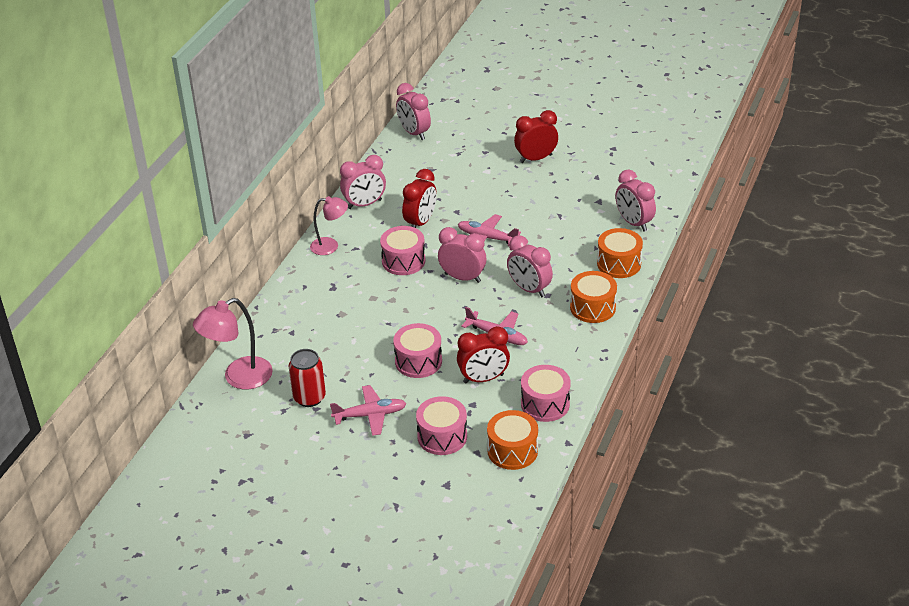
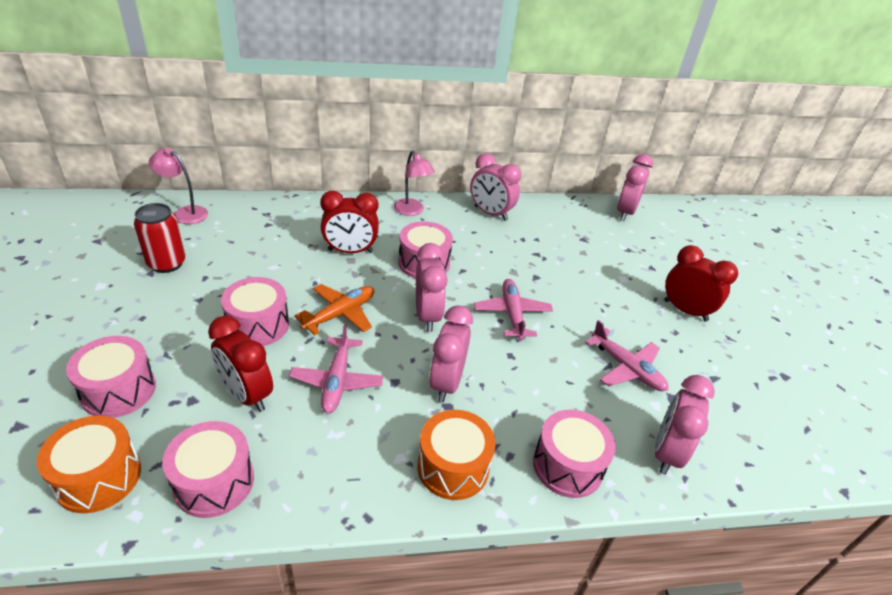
camera: 55 degrees right, 0 degrees up
(239, 378) = (185, 213): pink lamp -> pink lamp, size x0.65
(370, 415) = (147, 315): pink plane -> pink plane (627, 368)
(420, 222) = (495, 256): red clock -> red clock (350, 251)
(433, 319) = (340, 314): none -> orange plane
(619, 264) = (568, 466): orange drum -> pink drum

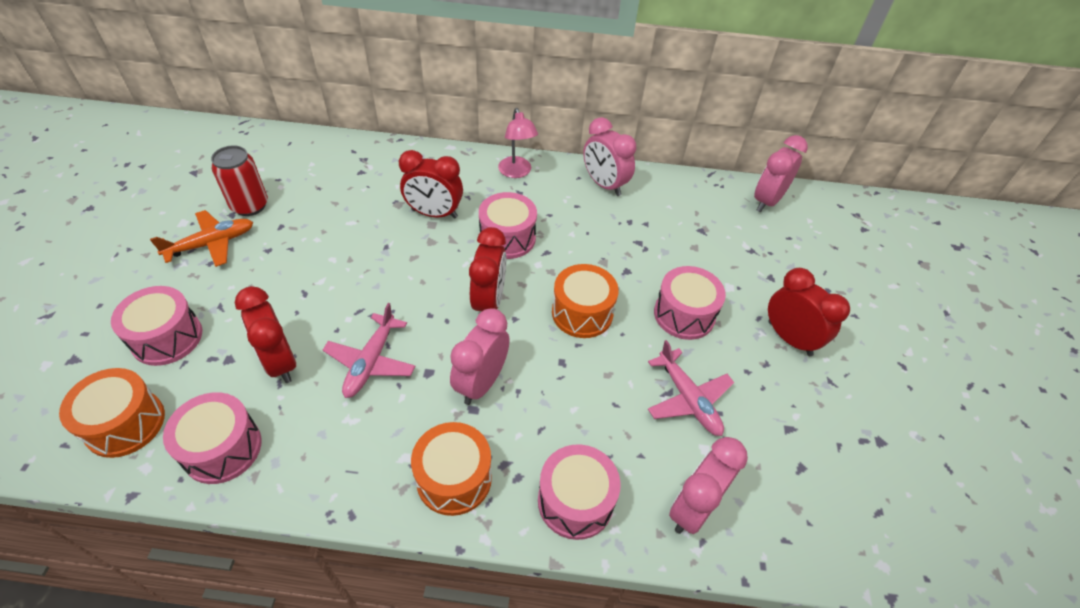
camera: 15 degrees right, 10 degrees up
(185, 213) = (284, 149): pink lamp -> none
(258, 325) = (315, 287): pink drum -> pink drum (684, 314)
(340, 314) = (399, 286): orange plane -> orange plane (211, 244)
(427, 316) = (489, 302): pink clock -> red clock
(512, 314) = (582, 313): pink plane -> orange drum

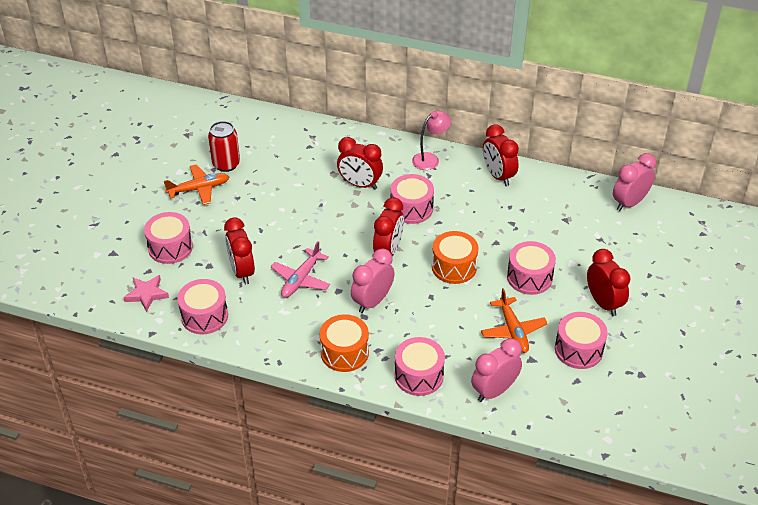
camera: 15 degrees right, 5 degrees down
(125, 424) = (146, 294): orange drum -> pink star
(517, 172) = (430, 159): pink lamp -> pink lamp turned 120 degrees counterclockwise
(604, 185) = (498, 176): pink clock -> red clock
(688, 399) = (513, 330): pink plane -> orange plane
(785, 415) = (578, 350): none -> pink drum

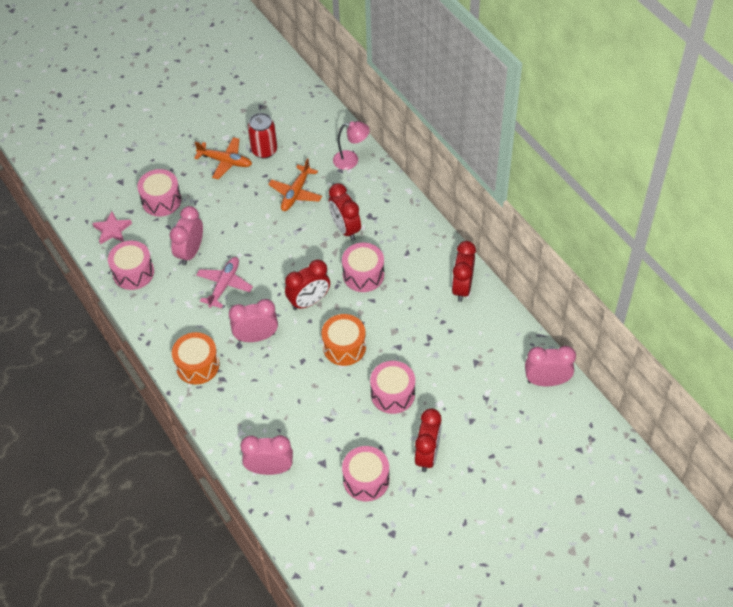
camera: 40 degrees right, 10 degrees up
(242, 272) = (190, 252): red clock -> pink clock
(301, 279) = (224, 285): pink plane -> pink plane turned 135 degrees clockwise
(419, 376) = (229, 419): pink drum -> none
(430, 159) = (423, 238): pink lamp -> pink lamp (351, 160)
(513, 330) = (333, 430): orange plane -> orange plane (296, 193)

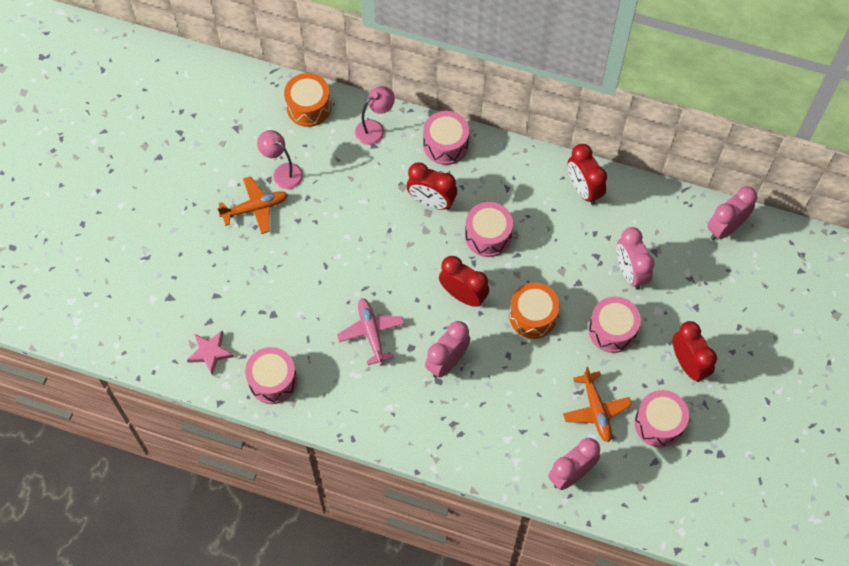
camera: 40 degrees left, 10 degrees up
(161, 200) = (230, 290): pink drum -> pink drum (445, 145)
(190, 252) = (308, 322): pink clock -> pink clock (630, 272)
(197, 365) = (419, 427): orange drum -> orange drum (309, 107)
(264, 150) = (283, 172): red can -> pink lamp
(296, 193) = (353, 196): orange plane -> orange plane (596, 410)
(309, 301) = (463, 295): red clock -> red clock turned 75 degrees counterclockwise

